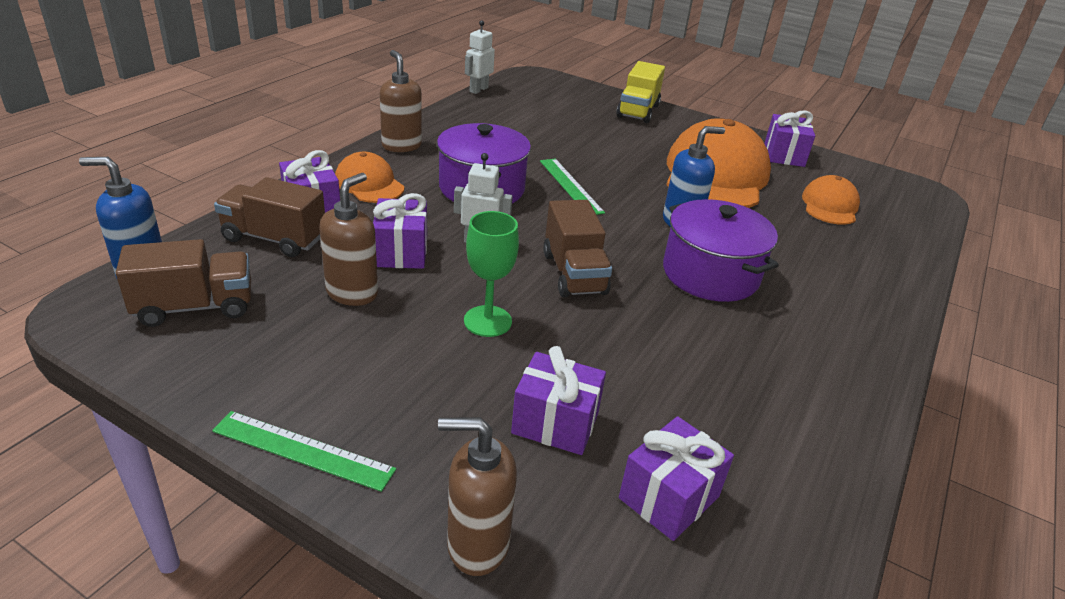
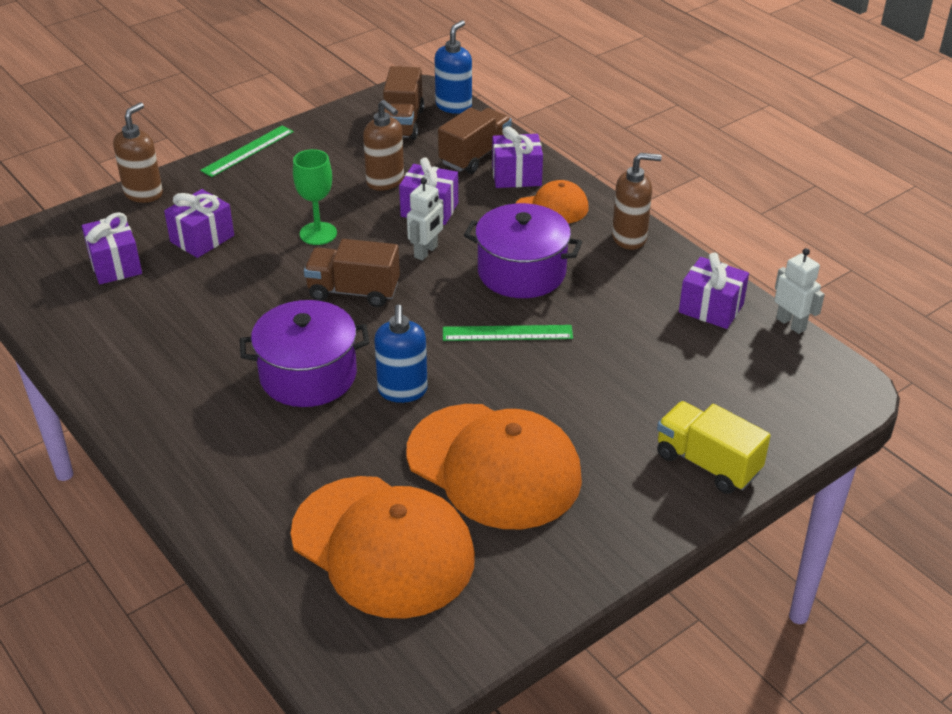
camera: 115 degrees right, 5 degrees up
(784, 155) = (530, 572): purple gift -> purple gift (711, 308)
(829, 206) = (383, 546): orange cap -> orange cap, size x1.95

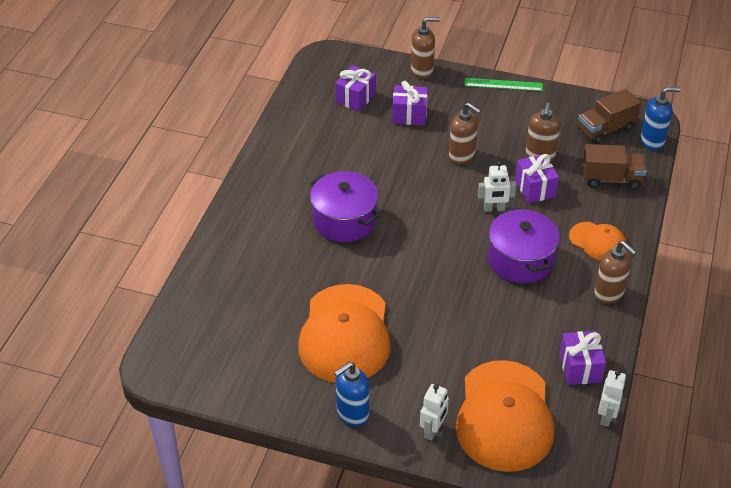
camera: 55 degrees right, 5 degrees up
(318, 233) = (462, 156): green goblet -> brown soap dispenser
(353, 291) = (428, 199): brown truck -> none
(383, 546) = (250, 320): orange cap -> orange cap (504, 416)
(402, 391) = (368, 264): blue soap dispenser -> blue soap dispenser (352, 413)
(507, 333) = (458, 283): green ruler -> none
(516, 176) = (612, 208): purple gift -> none
(707, 463) = (433, 430): yellow truck -> white robot

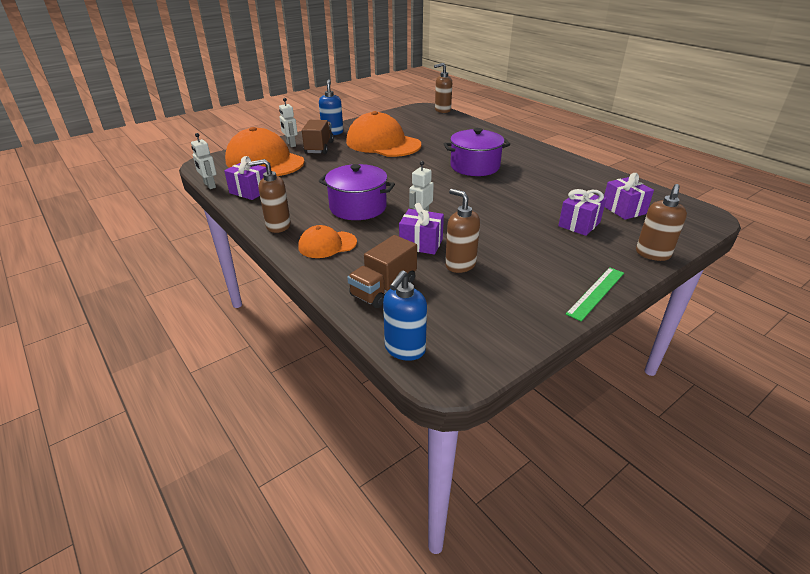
camera: 125 degrees right, 10 degrees down
(462, 156) = (499, 227): brown soap dispenser -> brown soap dispenser (442, 110)
(605, 129) = (458, 325): brown truck -> brown truck (319, 147)

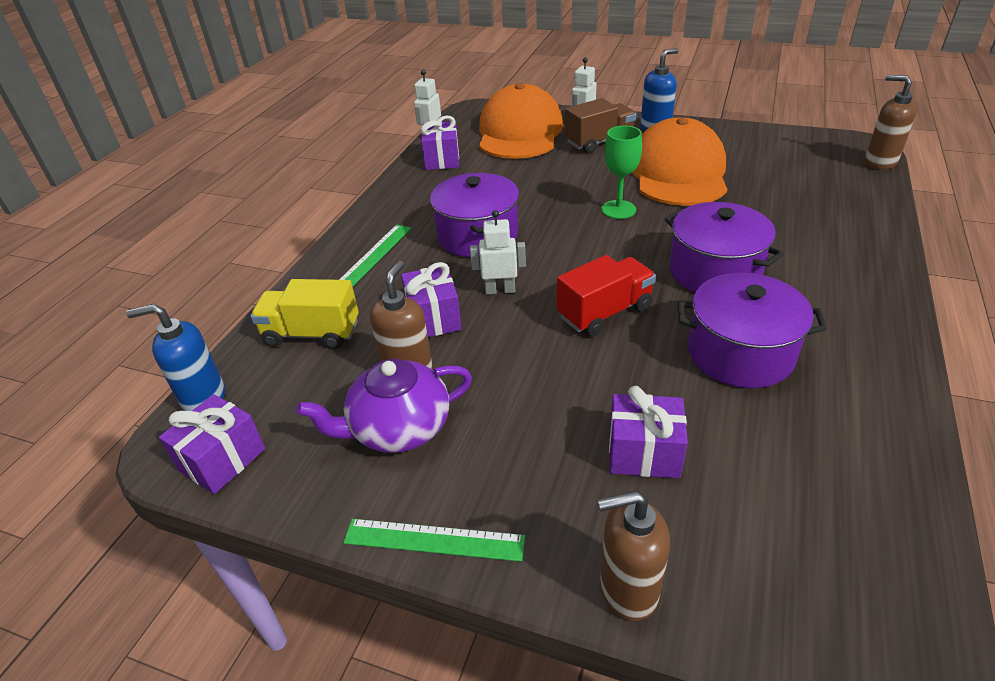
camera: 60 degrees right, 5 degrees up
(278, 226) = (386, 210): brown soap dispenser -> none
(327, 245) = (374, 256): orange cap -> green ruler
(384, 288) = (312, 334): brown truck -> yellow truck
(393, 166) = (618, 209): none -> green goblet
(474, 199) = (604, 312): none -> red truck
(506, 281) = (398, 428): none -> purple teapot
(536, 183) = (740, 353): none -> purple pot
(623, 209) = (771, 498): purple gift -> purple gift (222, 459)

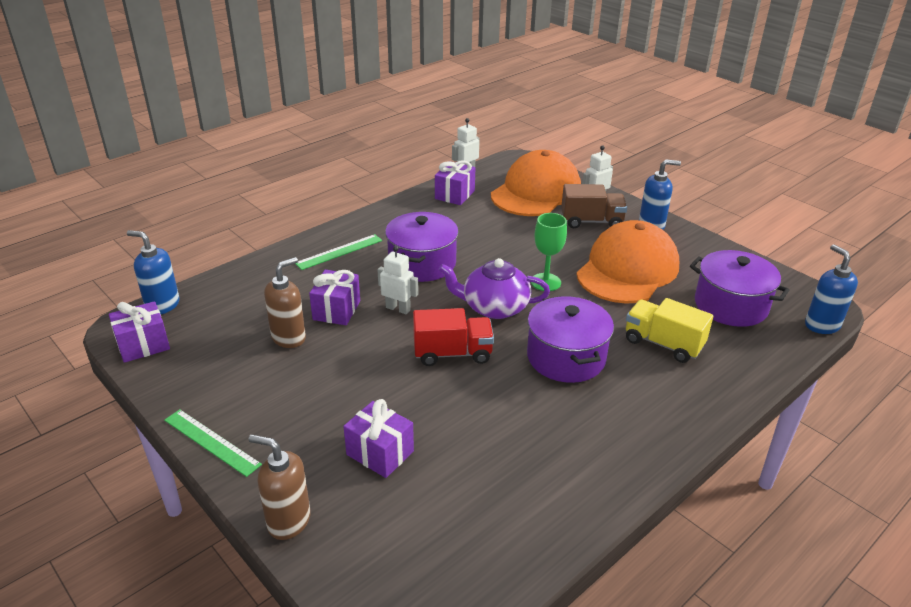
camera: 25 degrees right, 5 degrees down
(312, 334) = (255, 290): yellow truck -> yellow truck (663, 344)
(398, 428) = (251, 370): purple teapot -> purple teapot (494, 307)
(740, 353) = (517, 421): purple pot -> purple pot (730, 305)
(879, 162) = (821, 325): brown soap dispenser -> blue soap dispenser

